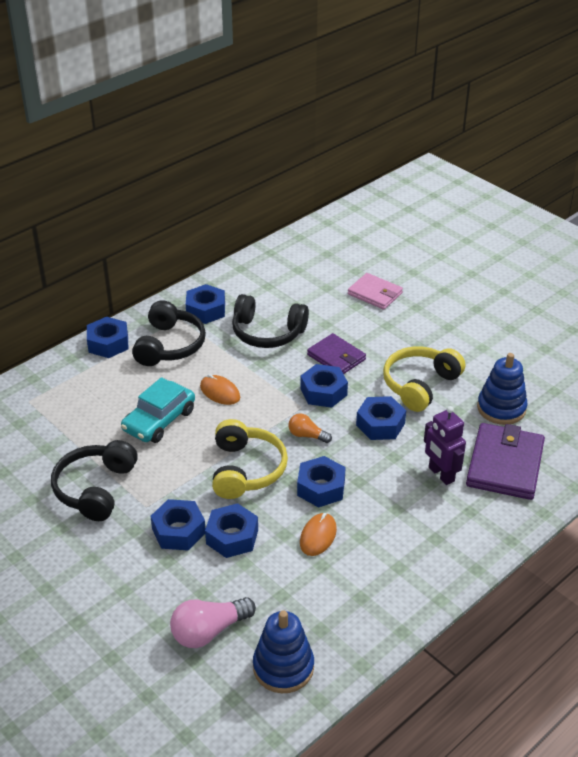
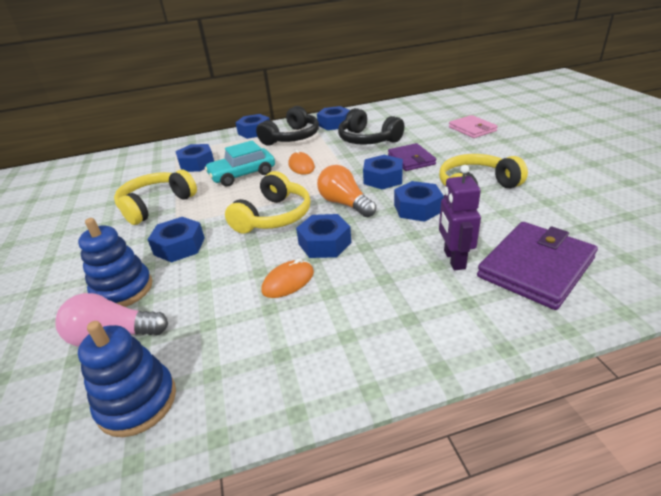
camera: 30 degrees right, 5 degrees down
(95, 489) = (156, 205): black headphones -> yellow headphones
(232, 537) = (215, 261): blue nut -> blue nut (196, 164)
(307, 435) = (345, 204): orange light bulb -> orange light bulb, size x1.67
(501, 408) = (555, 218): blue stacking toy -> blue stacking toy (123, 290)

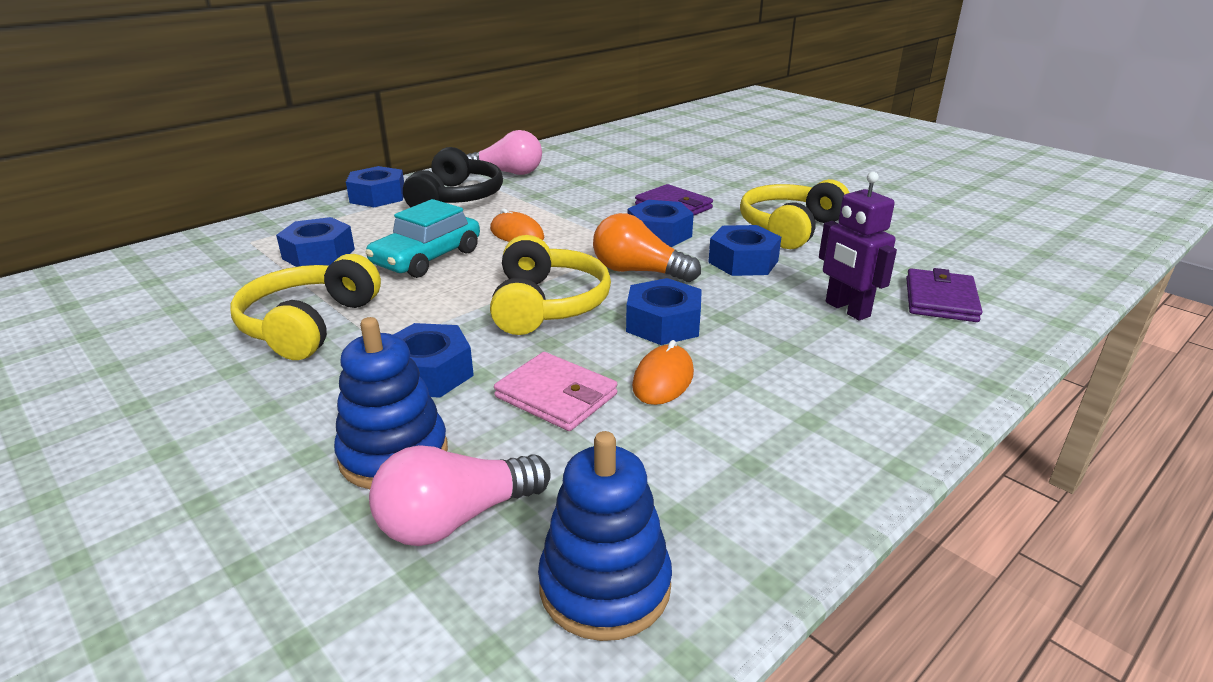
camera: 30 degrees left, 5 degrees down
(334, 124) = (507, 173): blue nut -> pink light bulb
(367, 139) = (583, 189): black headphones -> none
(472, 129) = (715, 162): pink wallet -> pink wallet (556, 396)
(536, 267) = (940, 300): purple wallet -> purple wallet, size x0.64

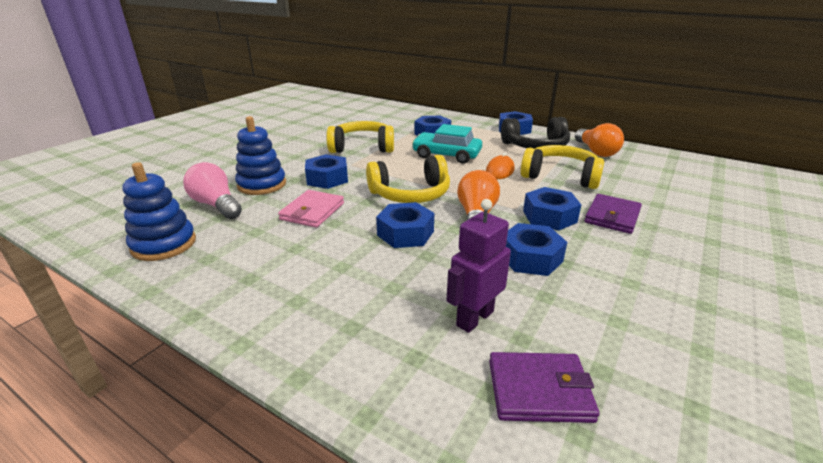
camera: 75 degrees right, 0 degrees up
(507, 173) = (596, 152): pink light bulb -> orange light bulb
(663, 379) = (335, 240): orange mouse -> none
(790, 228) = (632, 279): yellow headphones -> yellow headphones (560, 176)

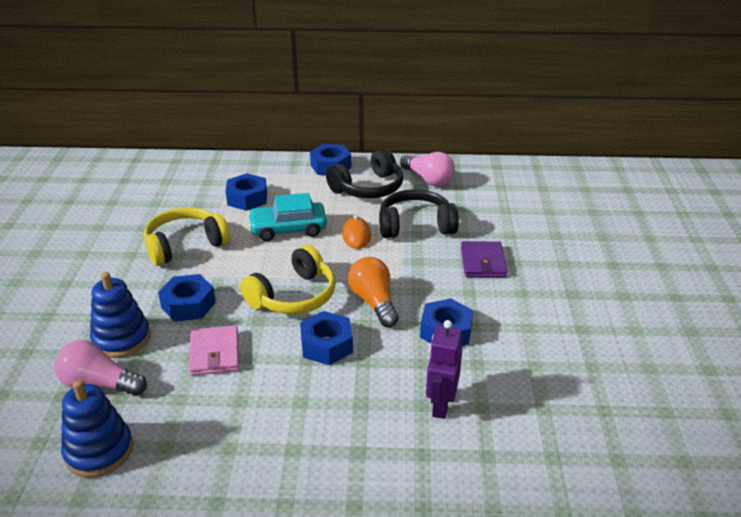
camera: 30 degrees left, 5 degrees up
(539, 390) = (515, 440): purple wallet -> none
(549, 216) = (434, 280): blue nut -> none
(560, 176) = (415, 225): yellow headphones -> black headphones
(596, 152) = (428, 179): orange light bulb -> pink light bulb

